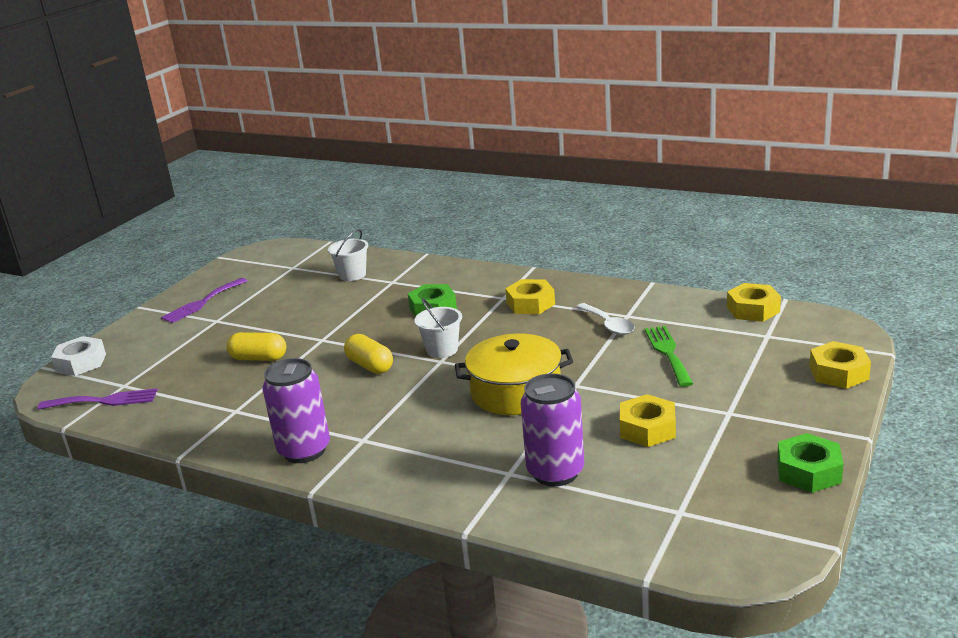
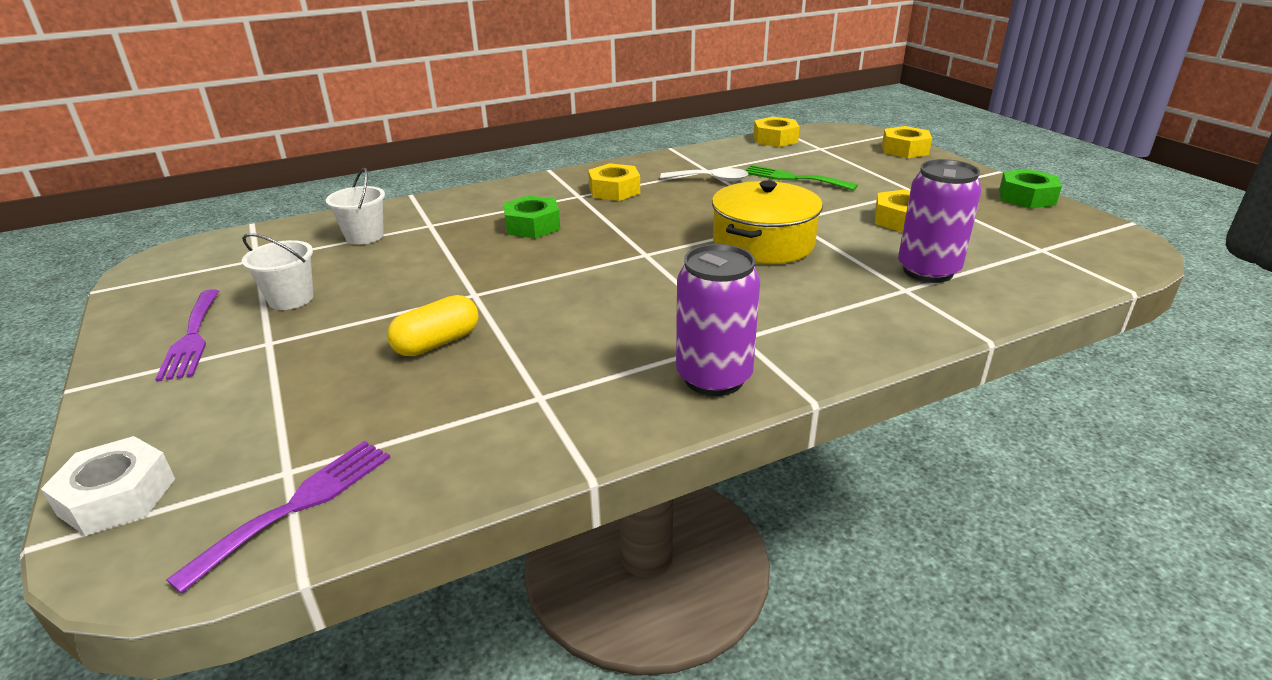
camera: 55 degrees left, 5 degrees up
(370, 366) = (589, 287): yellow capsule -> none
(442, 350) = (625, 247): white bucket -> white bucket (291, 299)

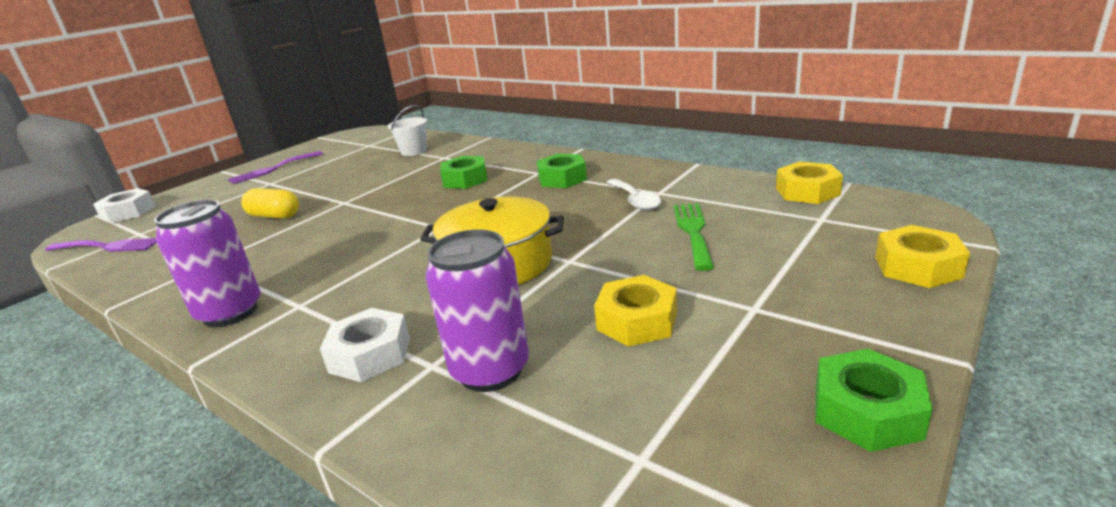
camera: 65 degrees right, 5 degrees down
(291, 299) = (321, 168): white bucket -> none
(614, 190) = (562, 178): yellow nut -> green nut
(870, 310) = (370, 354): none -> white nut

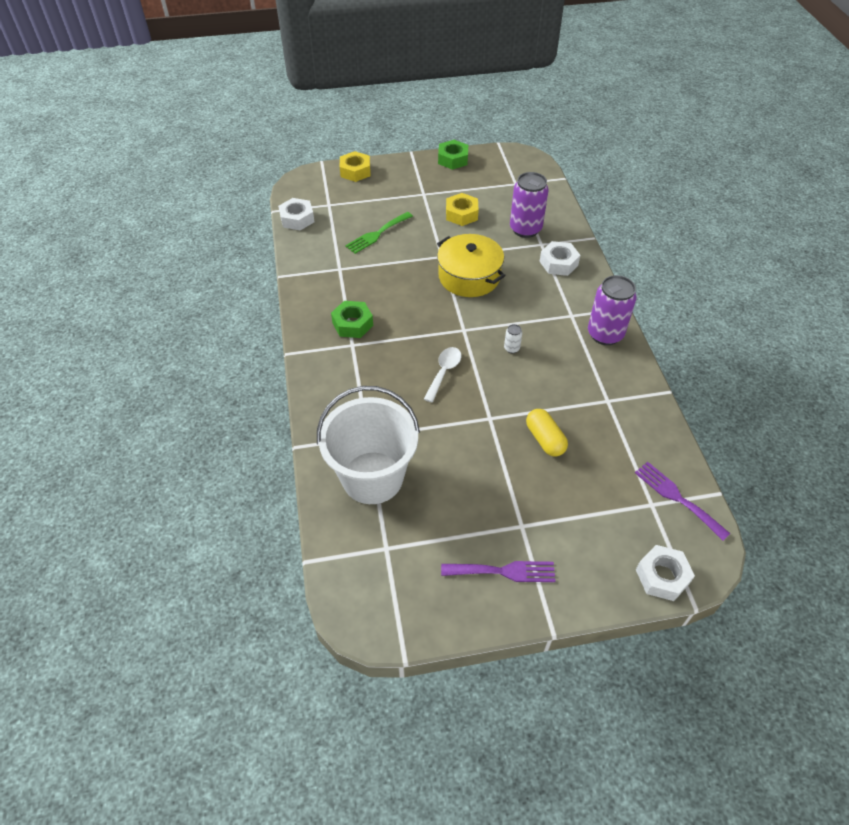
camera: 140 degrees left, 25 degrees up
(363, 242) = (511, 348): none -> white can
(414, 151) = (372, 477): white bucket -> white bucket, size x2.12
(465, 179) = (396, 377): green nut -> none
(634, 200) = (358, 272): white spoon -> white spoon (444, 372)
(807, 191) = (297, 219): yellow nut -> white nut

